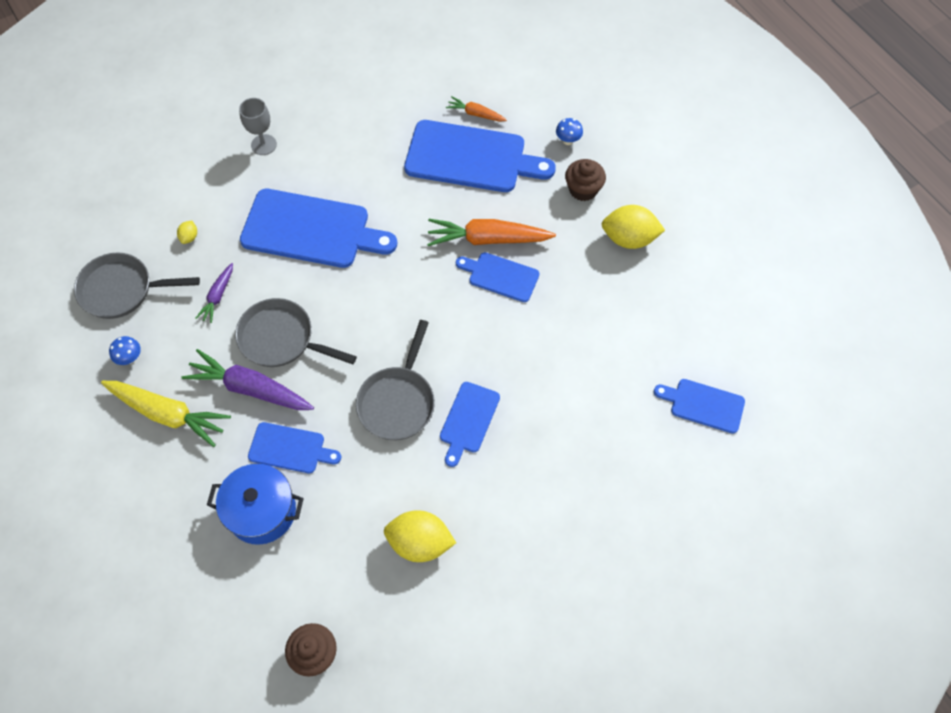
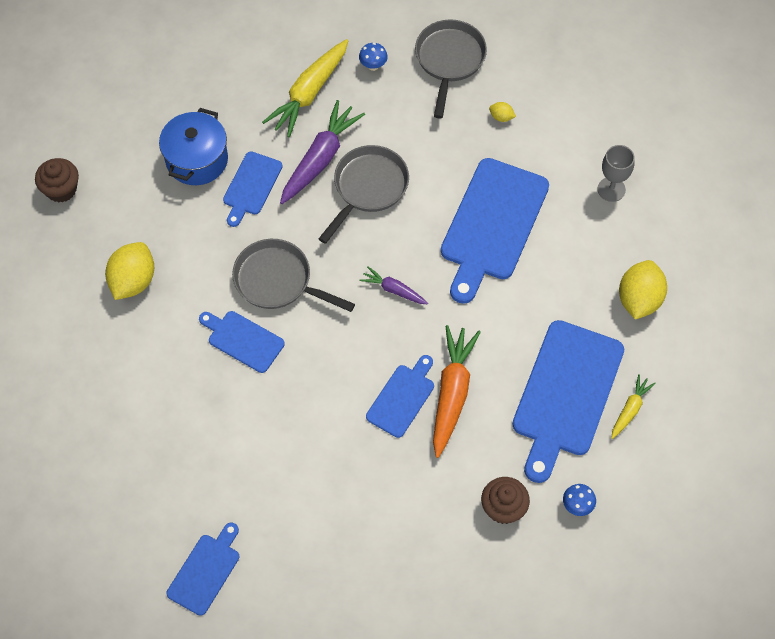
camera: 100 degrees right, 0 degrees up
(218, 296) = (427, 138): purple carrot -> purple carrot (393, 290)
(475, 114) = (630, 409): orange carrot -> yellow carrot
(629, 238) = (427, 544): yellow lemon -> yellow lemon (639, 299)

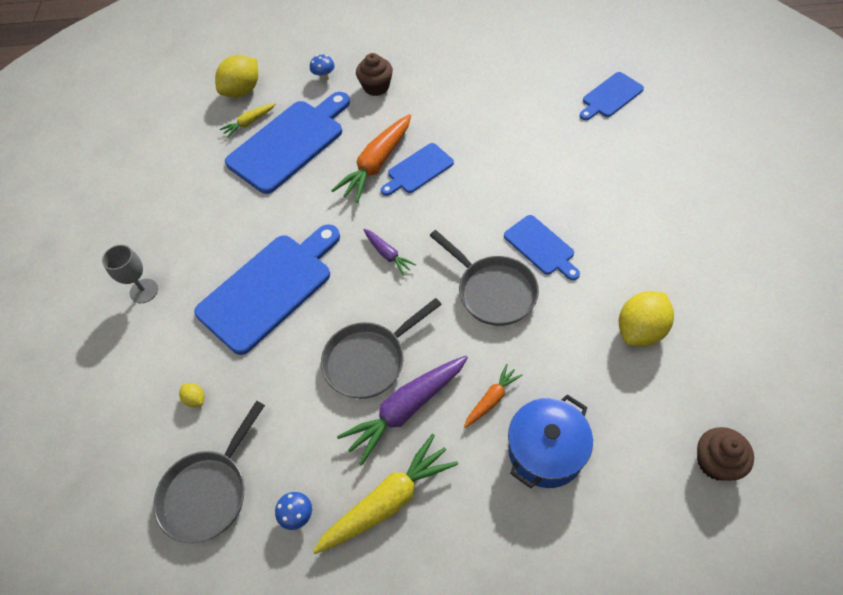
camera: 155 degrees left, 5 degrees down
(251, 186) = (491, 399): blue cutting board -> orange carrot
(639, 299) = (188, 194): yellow lemon -> yellow lemon (242, 91)

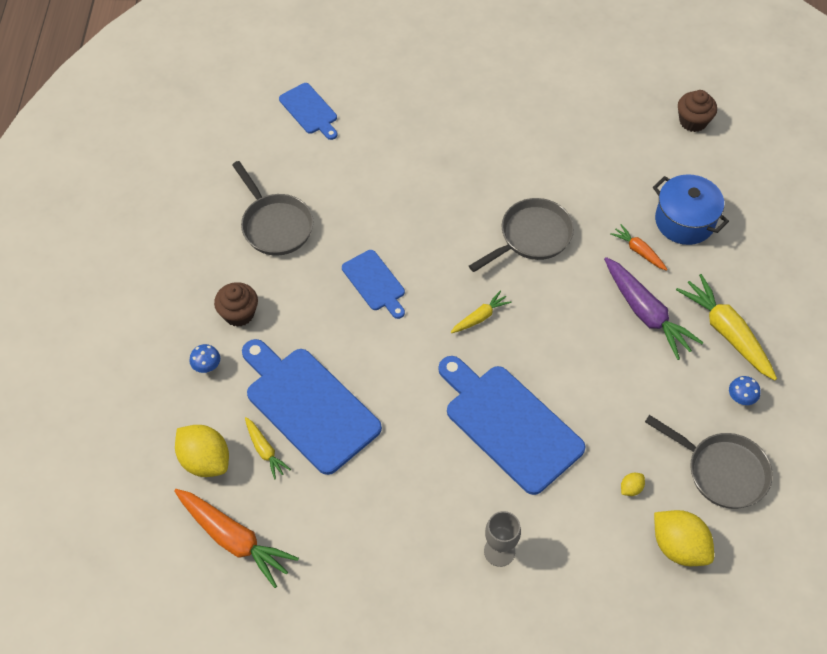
camera: 90 degrees left, 0 degrees up
(369, 360) = (597, 339): grey pan -> grey pan (275, 225)
(376, 164) = (359, 320): orange carrot -> orange carrot (234, 539)
(388, 254) = (480, 317): purple carrot -> yellow carrot
(541, 247) = (487, 194): blue cutting board -> none
(640, 330) = (580, 141): yellow lemon -> yellow lemon (679, 547)

